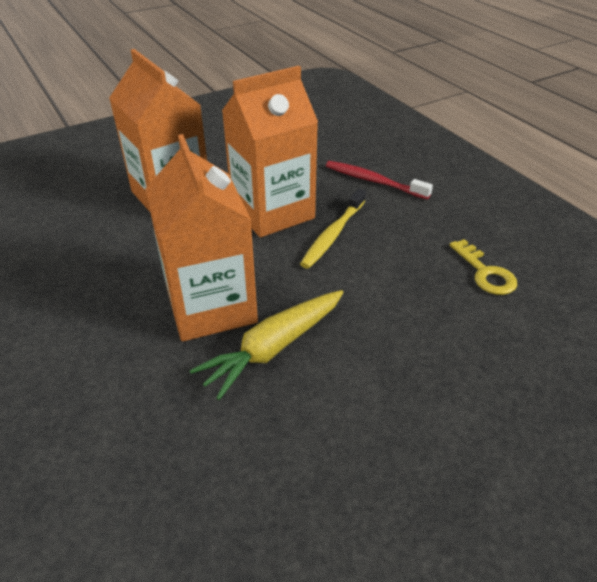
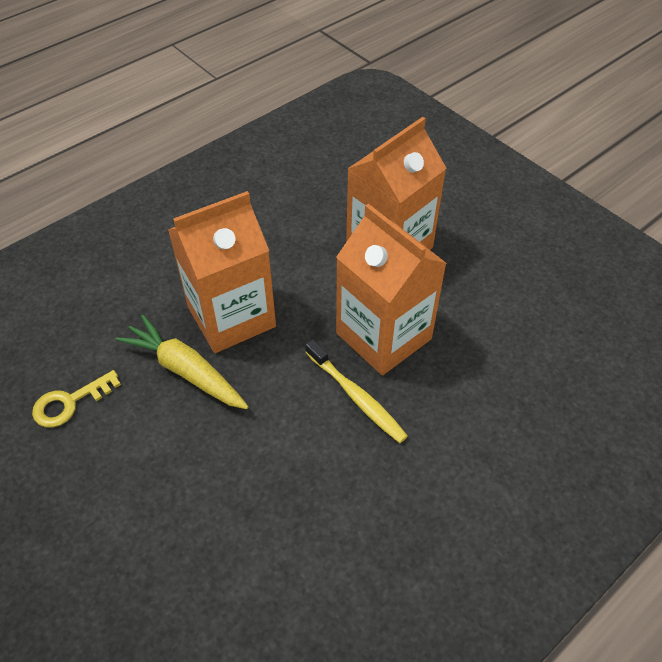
camera: 80 degrees right, 10 degrees up
(333, 234) = (356, 396): yellow toothbrush -> yellow toothbrush turned 150 degrees counterclockwise
(373, 181) = (478, 428): red toothbrush -> none
(485, 273) = (318, 557): yellow key -> yellow key (70, 402)

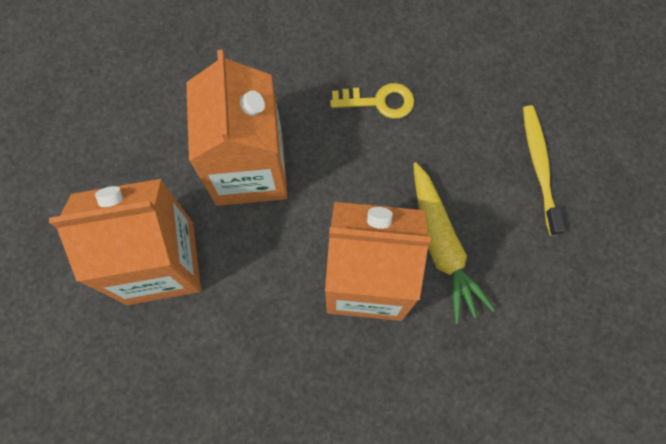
camera: 145 degrees left, 20 degrees up
(70, 402) = (559, 278): yellow key -> yellow key (379, 101)
(356, 396) = (316, 130): yellow toothbrush -> yellow toothbrush (539, 167)

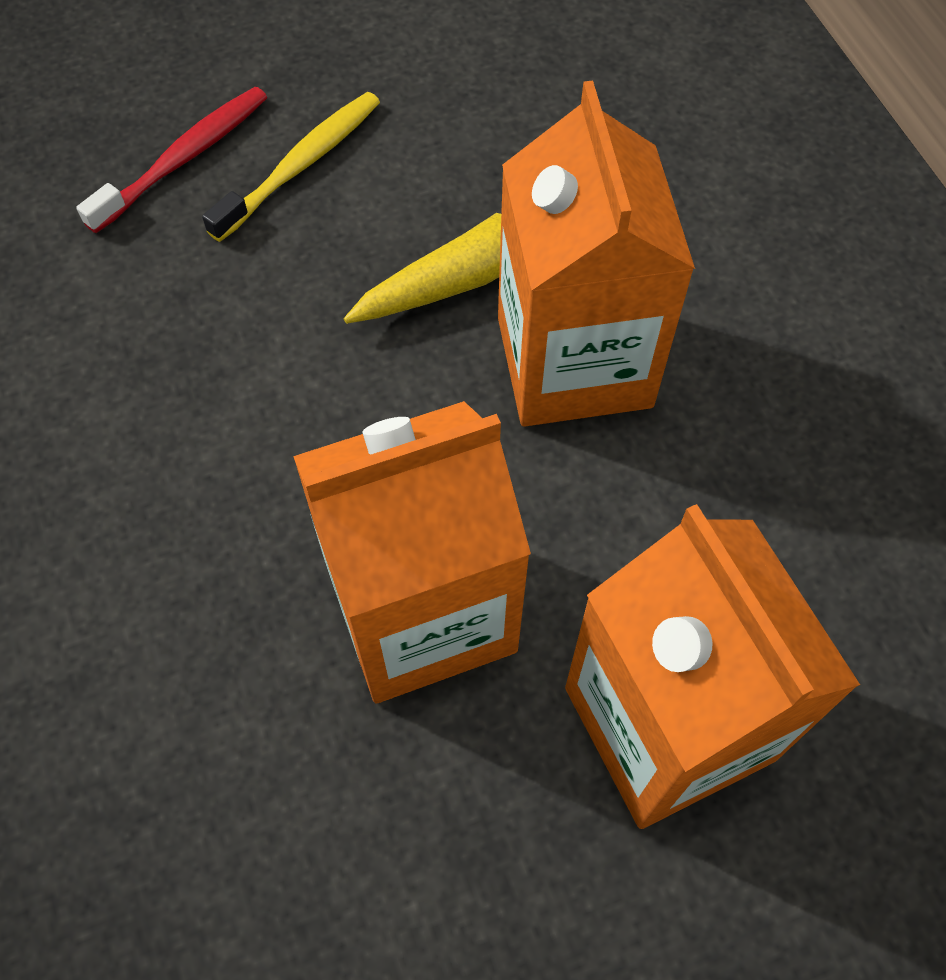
camera: 105 degrees left, 10 degrees down
(379, 101) = (221, 416): yellow key -> none
(539, 167) = (300, 165): yellow toothbrush -> yellow toothbrush turned 150 degrees clockwise
(555, 107) = (183, 159): none -> red toothbrush

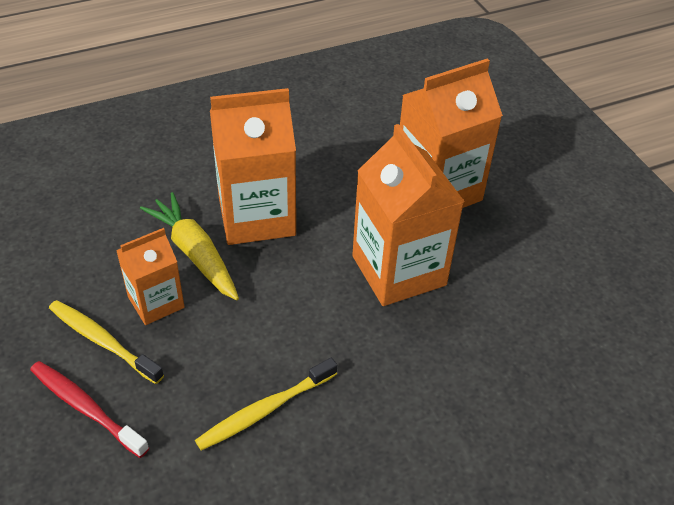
camera: 95 degrees left, 15 degrees down
(135, 377) = (265, 410): none -> yellow toothbrush
(372, 224) = (156, 302): none -> orange carton

